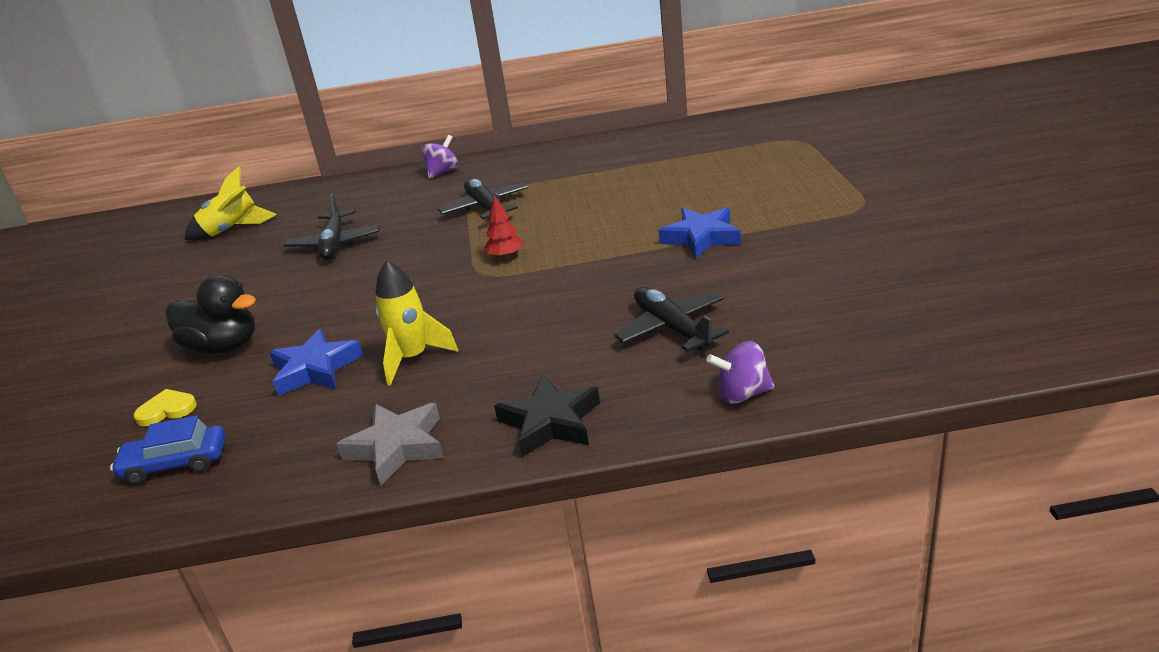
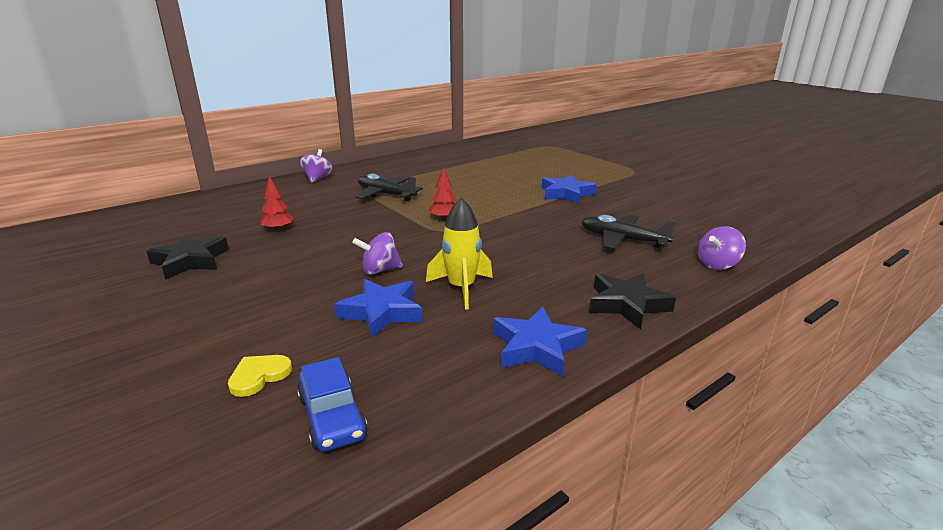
camera: 35 degrees left, 5 degrees down
(175, 463) = (332, 416): blue car -> blue car turned 75 degrees counterclockwise
(223, 346) = (258, 314): black duck -> none
(231, 272) = (190, 261): none -> black star
(232, 230) = (150, 233): yellow rocket -> none
(334, 244) = (278, 229): black plane -> red tree
(366, 317) = (380, 270): none -> purple spinning top
(397, 447) = (536, 347): grey star -> blue star

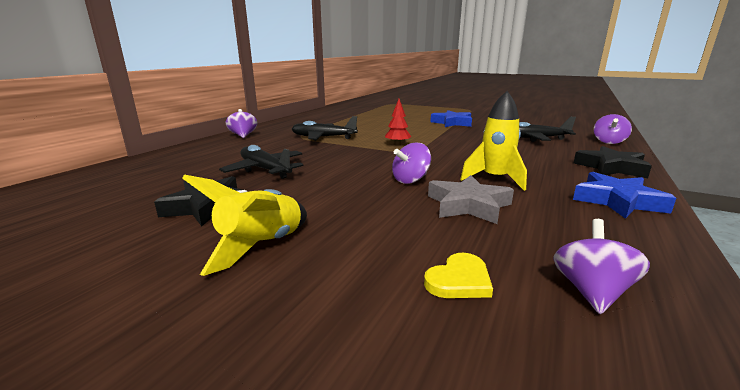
camera: 25 degrees left, 5 degrees down
(179, 308) = (262, 246): none -> yellow rocket
(259, 376) = (459, 280): yellow heart -> yellow heart turned 150 degrees counterclockwise
(278, 229) = (265, 170): red tree -> black plane
(332, 416) = (591, 291): blue car -> purple spinning top
(382, 312) = (468, 205): blue star -> grey star

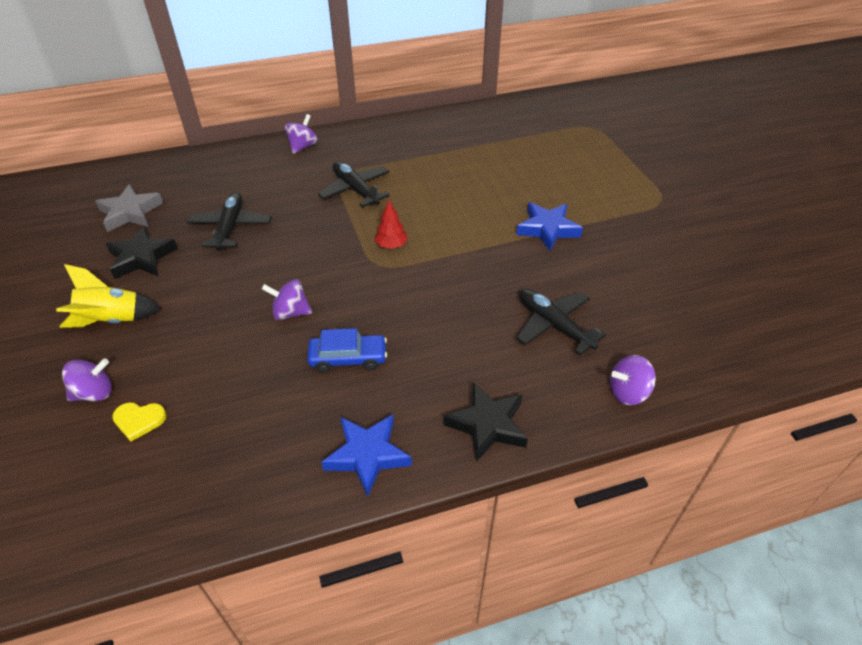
camera: 45 degrees right, 25 degrees up
(468, 205) = (264, 371): grey star -> grey star (130, 212)
(494, 179) = (348, 358): yellow rocket -> blue car
(591, 291) = (171, 481): purple spinning top -> purple spinning top (94, 393)

